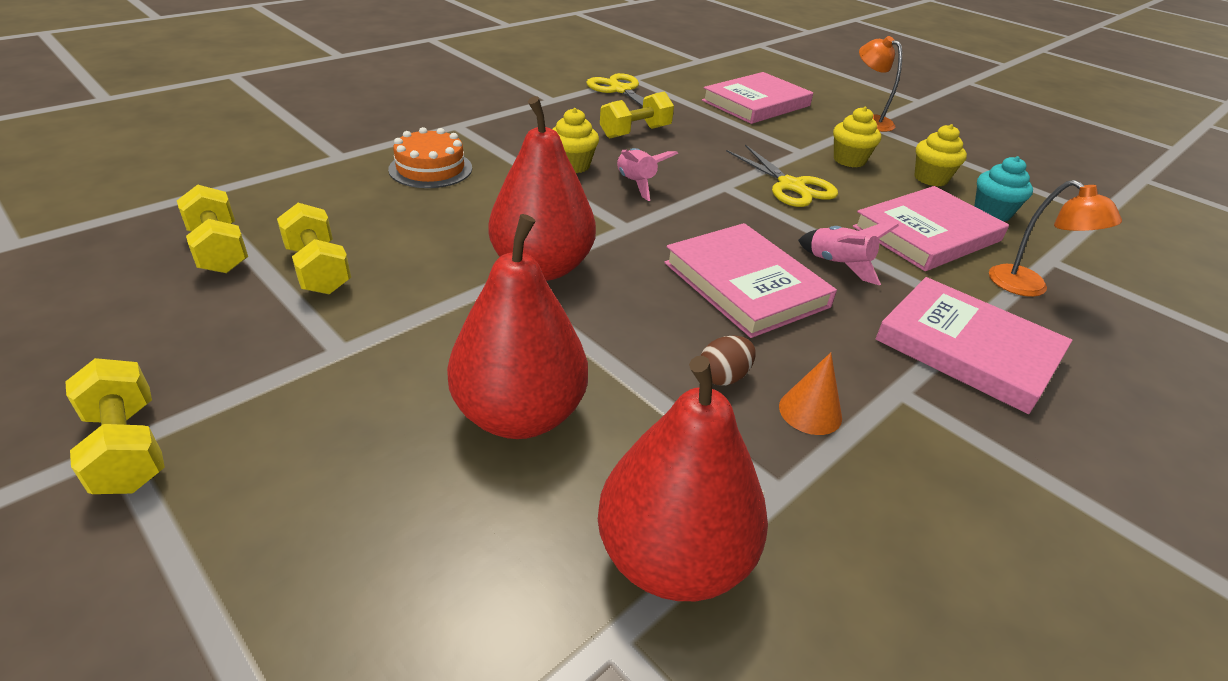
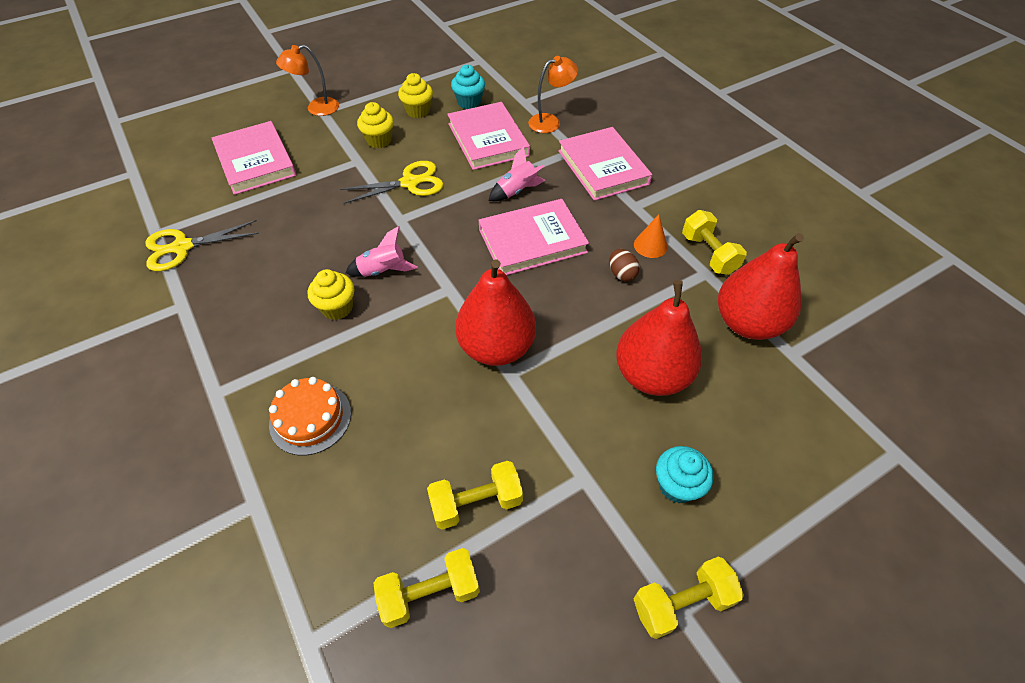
camera: 75 degrees left, 15 degrees up
(314, 444) = (677, 485): none -> turquoise cupcake
(635, 132) = (285, 254): yellow dumbbell -> yellow dumbbell (708, 254)
(967, 348) = (603, 167): pink book -> pink book turned 75 degrees counterclockwise

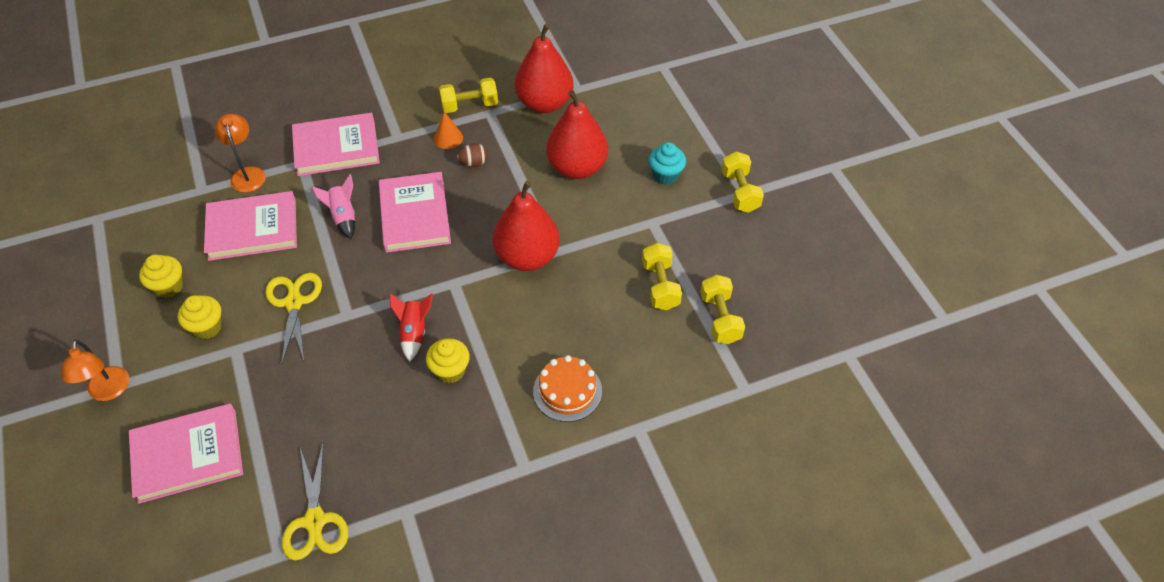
camera: 80 degrees left, 0 degrees up
(383, 271) = (414, 332): pink rocket -> red rocket
(469, 102) = (177, 238): turquoise cupcake -> none

